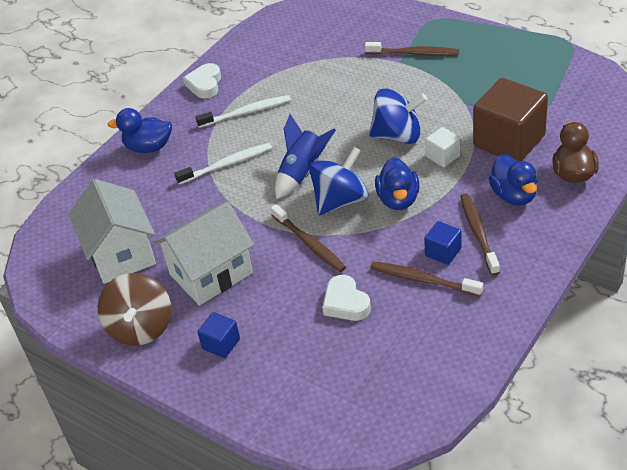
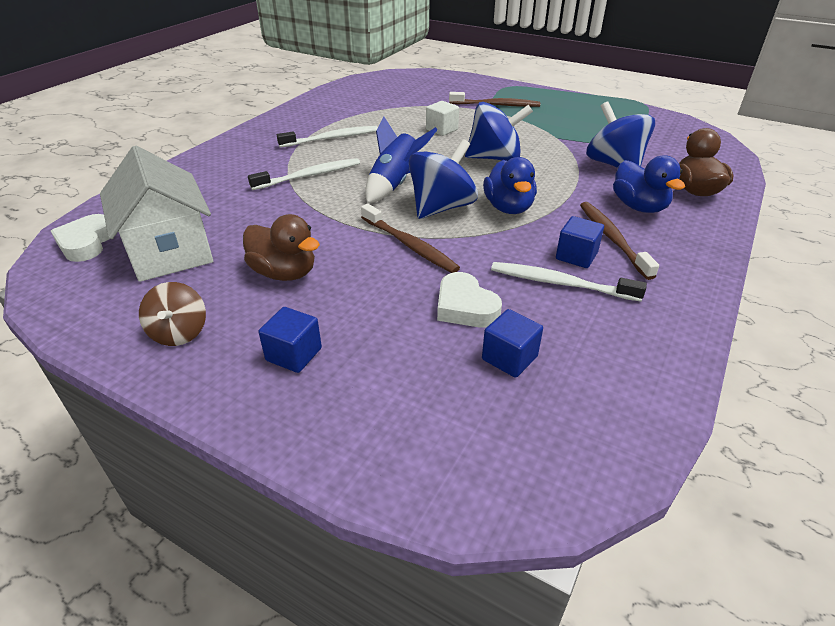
camera: 10 degrees left, 5 degrees down
(141, 327) = (179, 332): brown spinning top -> brown spinning top, size x0.61
(148, 147) = (222, 161): blue duck -> none
(205, 84) = (289, 119): white heart -> white heart (86, 243)
(211, 273) = (284, 273): white house -> brown duck
(370, 345) = (509, 358): none -> blue cube
(423, 280) = (561, 283): brown toothbrush -> white toothbrush
(443, 156) = (548, 174): white cube -> white cube (442, 130)
(509, 141) = (614, 165): brown cube -> blue spinning top

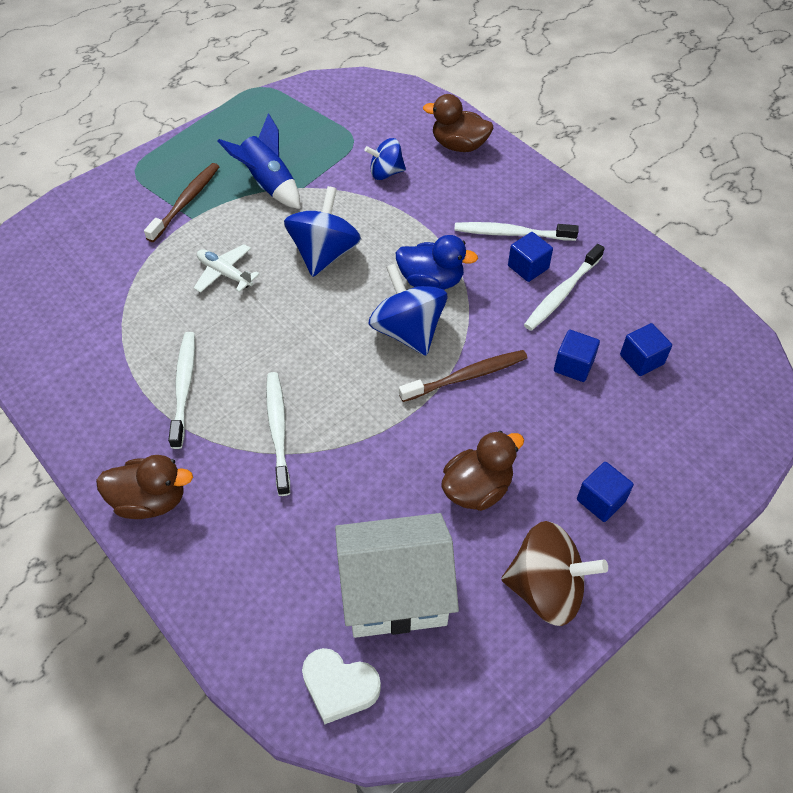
camera: 70 degrees left, 15 degrees up
(179, 332) = (546, 588): brown spinning top -> brown spinning top, size x1.64
(235, 148) = (150, 500): none -> brown duck
(395, 184) = (339, 355): blue rocket -> blue rocket (268, 184)
(442, 130) = (225, 273): white cube -> white plane
(465, 307) = (573, 365): white heart -> blue cube
(612, 239) = (512, 233): brown toothbrush -> white toothbrush
(614, 165) = (386, 173): blue spinning top -> blue spinning top, size x0.61
(639, 207) = (469, 193): blue duck -> none

